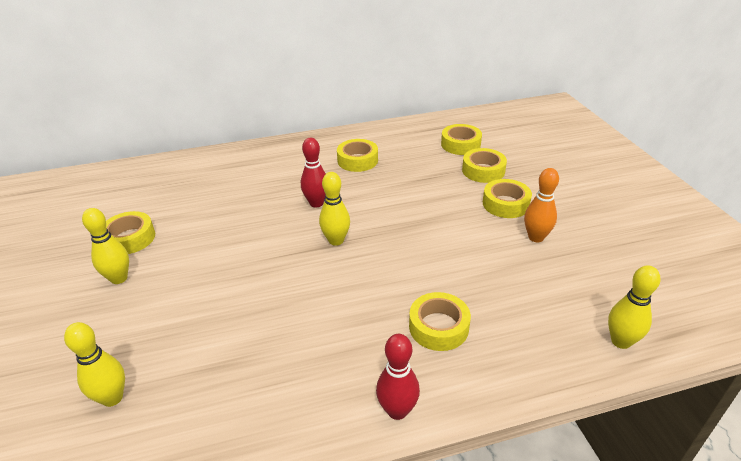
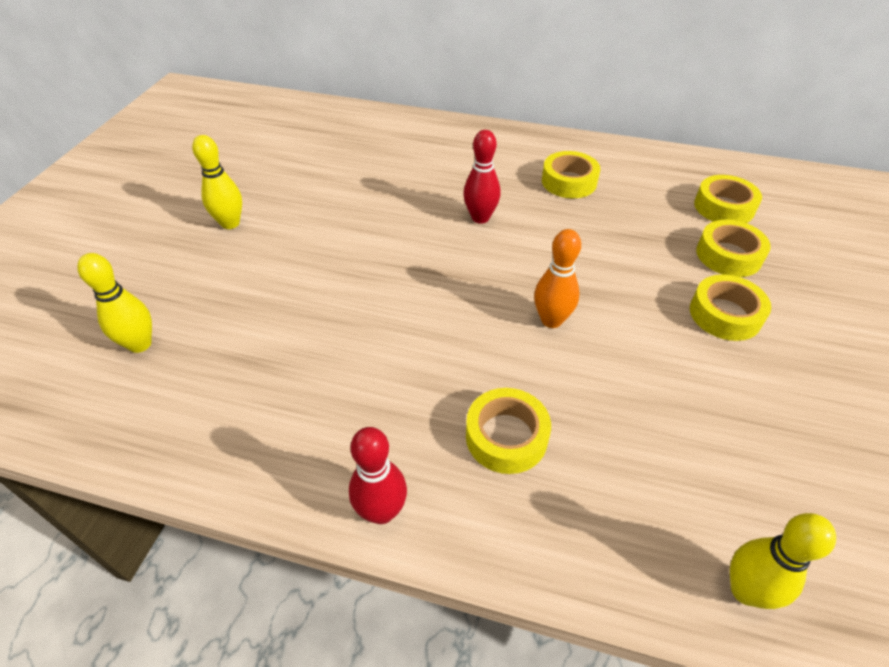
camera: 30 degrees right, 10 degrees up
(130, 238) = (269, 184): yellow tape -> none
(336, 240) = (468, 273): yellow bowling pin -> none
(536, 237) = (733, 380): orange bowling pin -> orange bowling pin (551, 320)

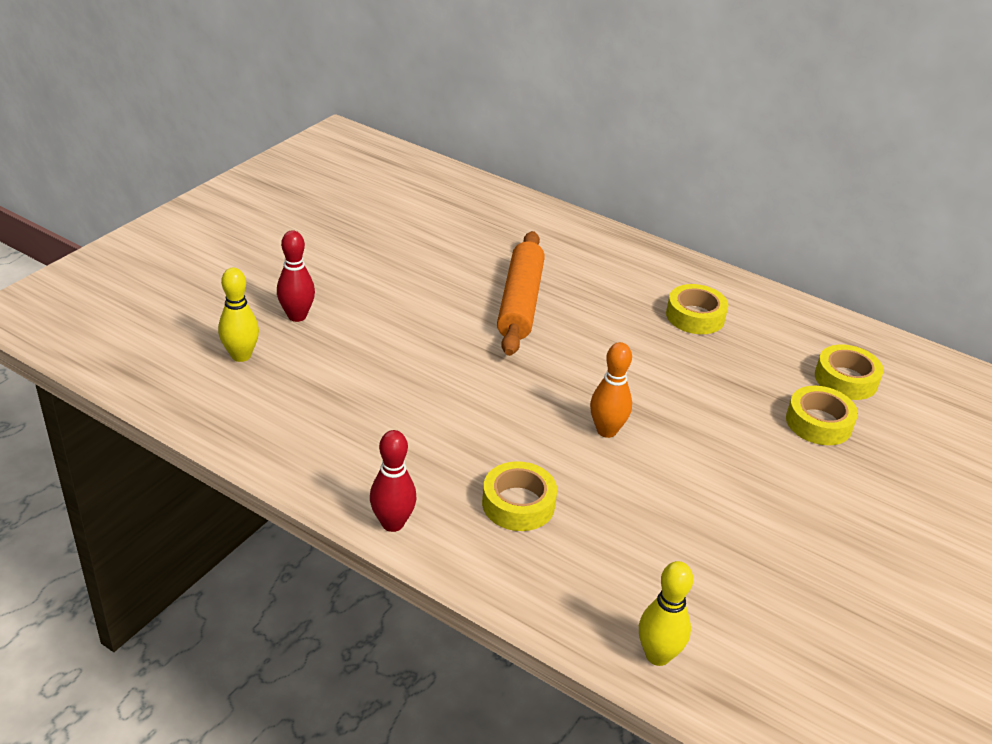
camera: 15 degrees right, 10 degrees down
(230, 223) = (347, 276): yellow bowling pin -> none
(409, 208) = (520, 303): none -> orange rolling pin
(480, 218) = (585, 328): red bowling pin -> red bowling pin (297, 316)
(725, 314) = (778, 470): yellow tape -> none

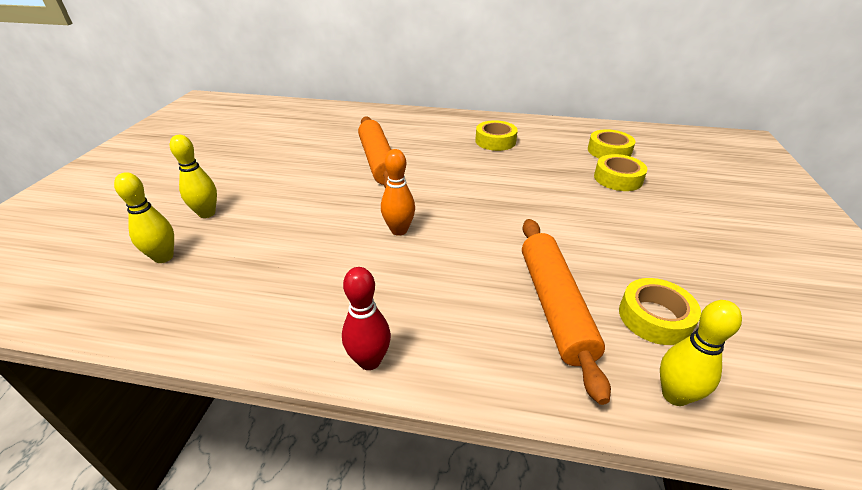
camera: 20 degrees left, 0 degrees up
(297, 316) = (207, 213): red bowling pin -> yellow bowling pin
(518, 504) = (467, 301): yellow tape -> yellow tape (654, 317)
(605, 539) = (554, 306): none -> orange rolling pin
(606, 431) = (493, 224): orange bowling pin -> orange bowling pin (399, 230)

